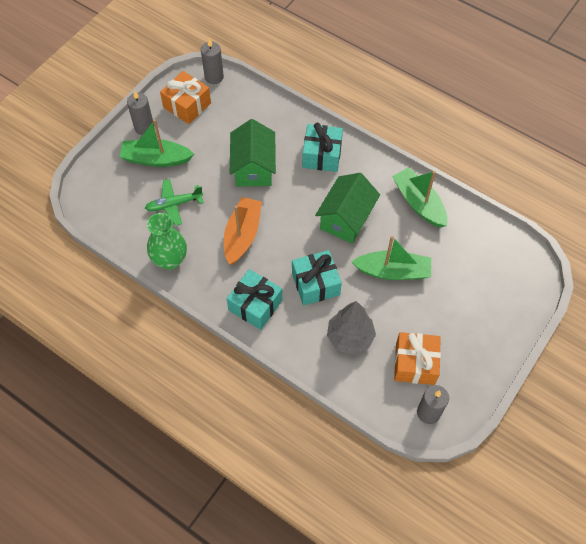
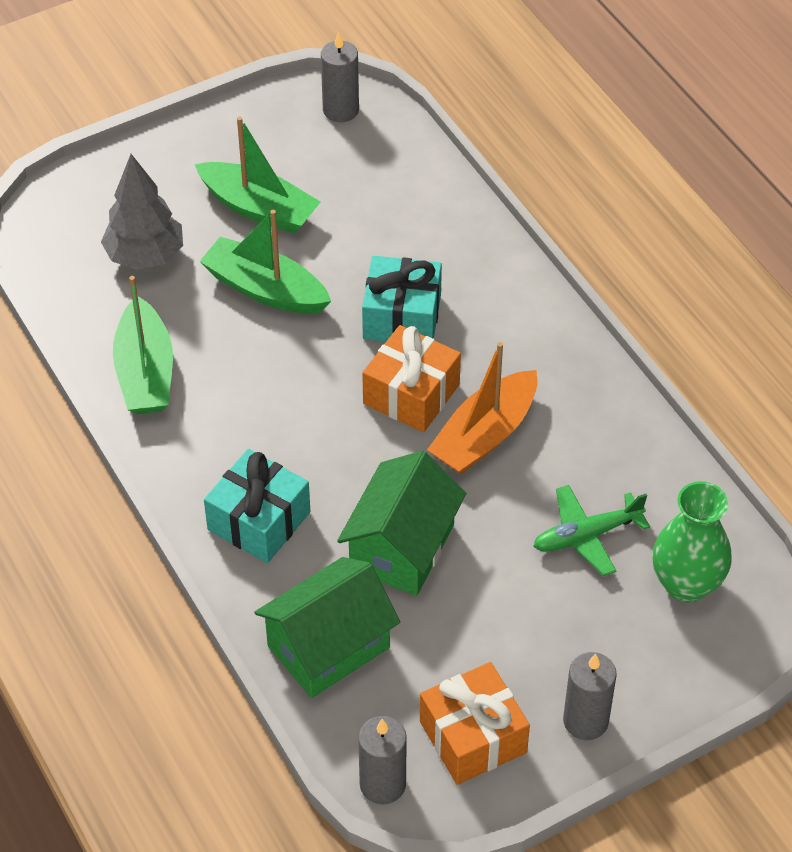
camera: 155 degrees left, 10 degrees down
(156, 159) = (586, 640): green boat -> green boat (259, 208)
(170, 260) = (632, 441): green vase -> green vase (686, 584)
(174, 204) = (586, 535): green plane -> green plane turned 150 degrees clockwise
(255, 305) = (517, 322): turquoise gift -> none
(346, 219) = (288, 394): green house -> green house (328, 647)
(350, 337) = (393, 229): grey tree -> grey tree (145, 256)
(415, 363) = (319, 166): orange gift -> orange gift (411, 394)

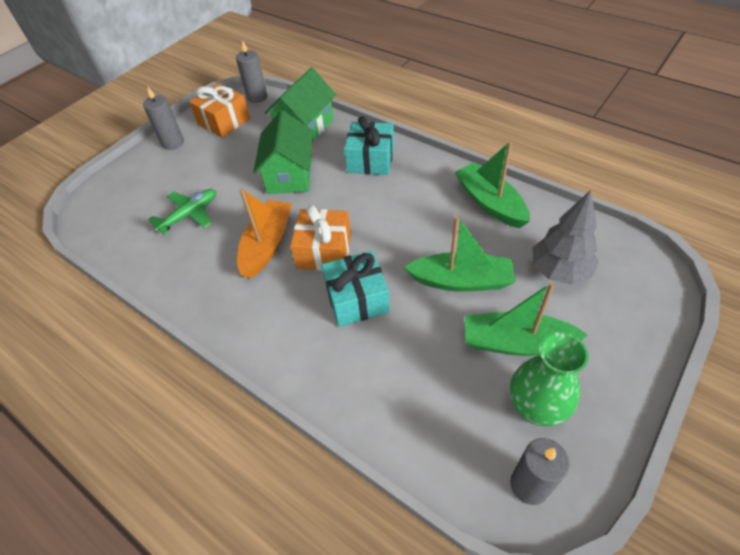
camera: 160 degrees right, 0 degrees up
(686, 584) = (128, 212): green vase -> green vase (535, 408)

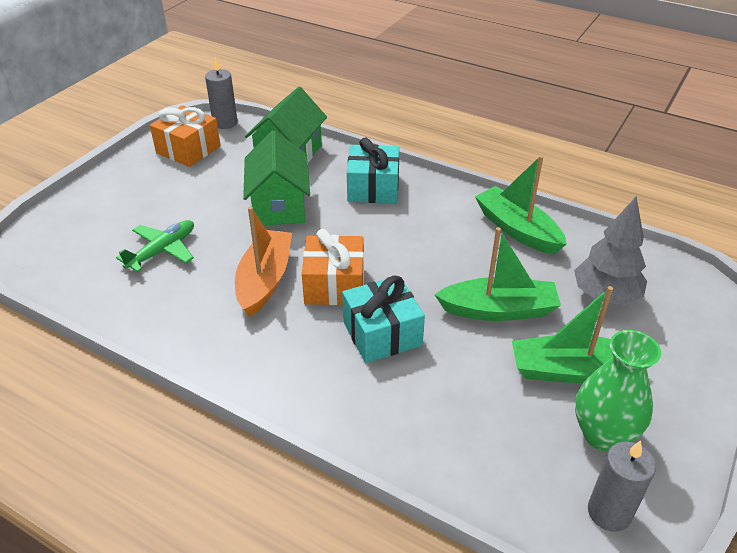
camera: 10 degrees left, 10 degrees down
(173, 143) = (128, 173): grey candle -> none

